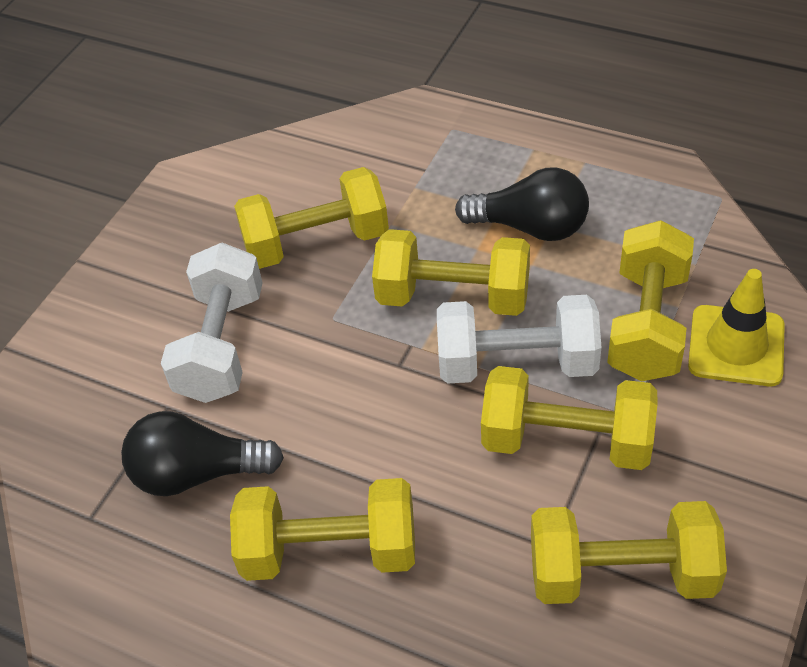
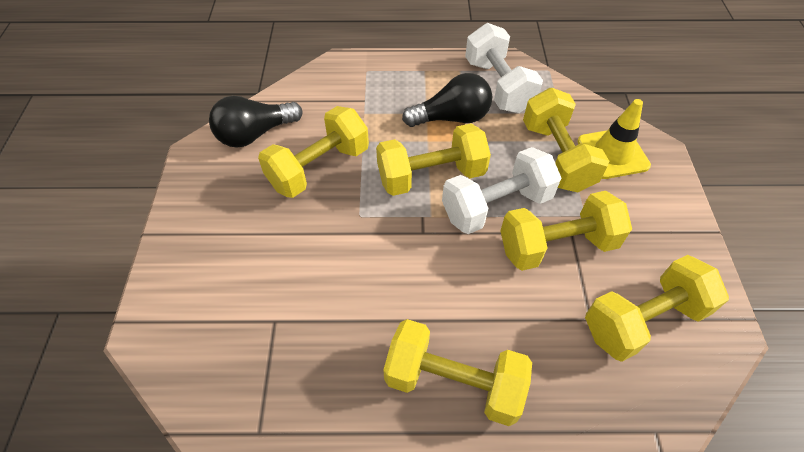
camera: 30 degrees left, 5 degrees up
(197, 473) = (325, 363): black light bulb -> black light bulb (255, 134)
(221, 345) = (290, 261): white dumbbell -> white dumbbell (498, 86)
(330, 551) = (453, 382): yellow dumbbell -> yellow dumbbell turned 45 degrees clockwise

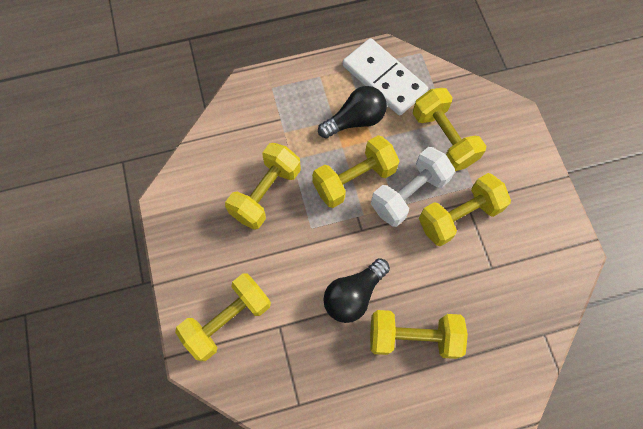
camera: 15 degrees left, 15 degrees up
(255, 134) = (203, 174): black light bulb -> black light bulb (353, 295)
(498, 86) = (384, 79): white dumbbell -> white domino
(612, 153) = (484, 125): yellow traffic cone -> none
(643, 320) = (525, 259): yellow dumbbell -> yellow dumbbell (228, 320)

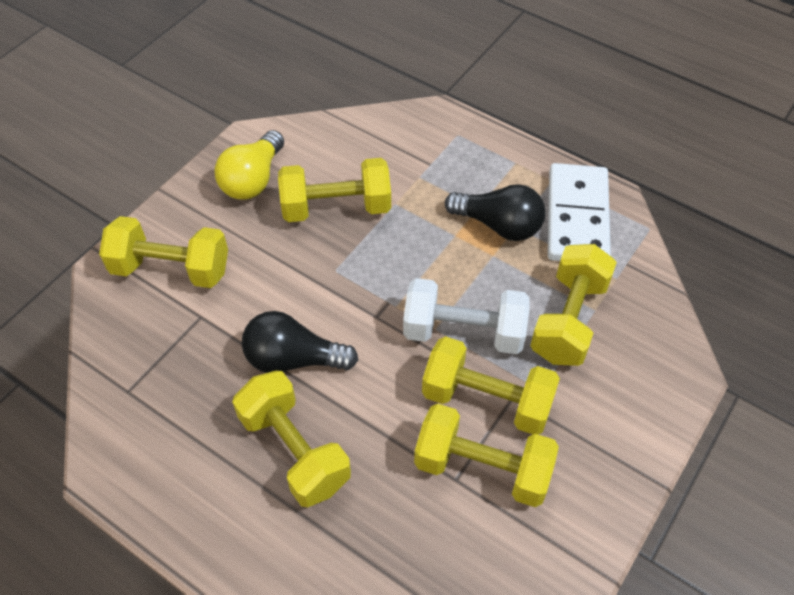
camera: 50 degrees right, 15 degrees down
(200, 224) = (253, 180): none -> yellow light bulb
(354, 179) = (428, 270): yellow dumbbell -> yellow dumbbell (482, 468)

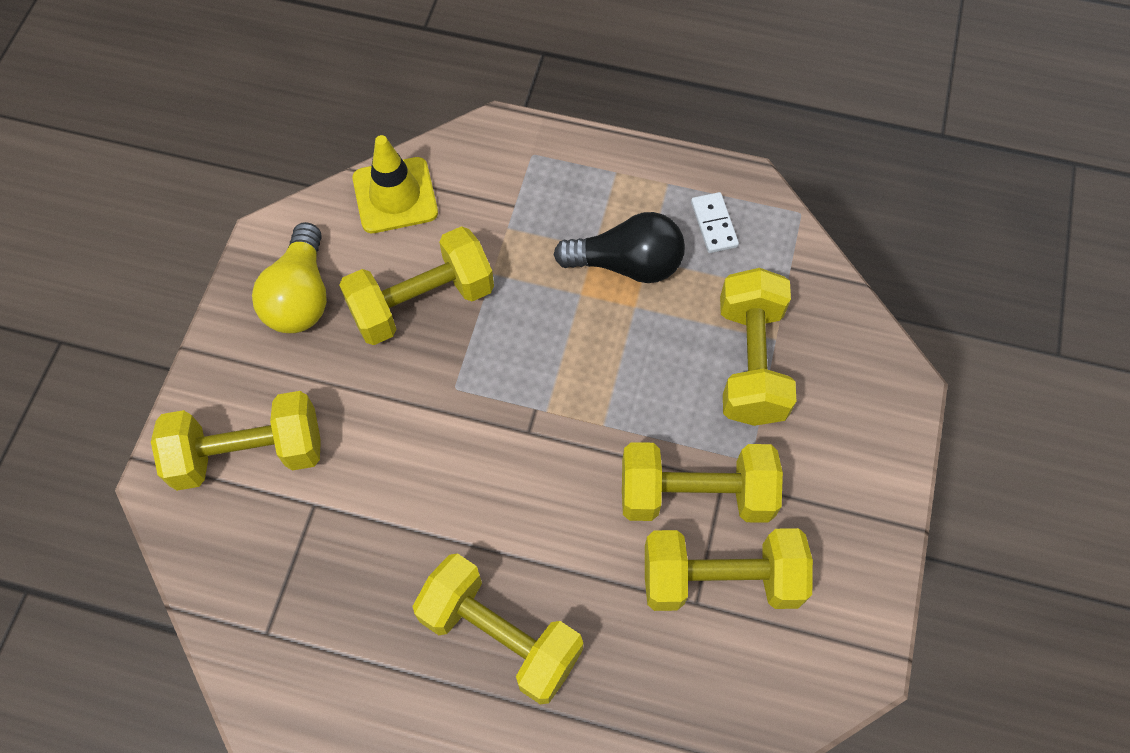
camera: 20 degrees left, 10 degrees up
(293, 359) = (451, 521): black light bulb -> none
(347, 135) = (395, 195): none -> yellow traffic cone
(464, 332) = (638, 418): white dumbbell -> none
(577, 217) = (714, 224): white domino -> white domino, size x0.43

